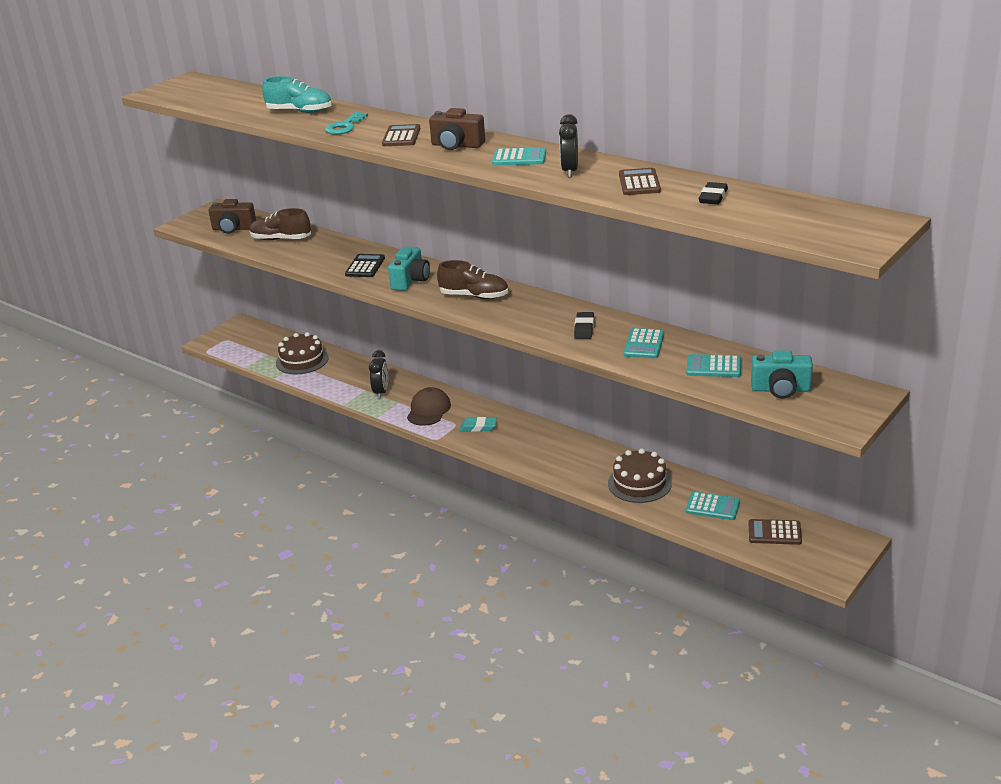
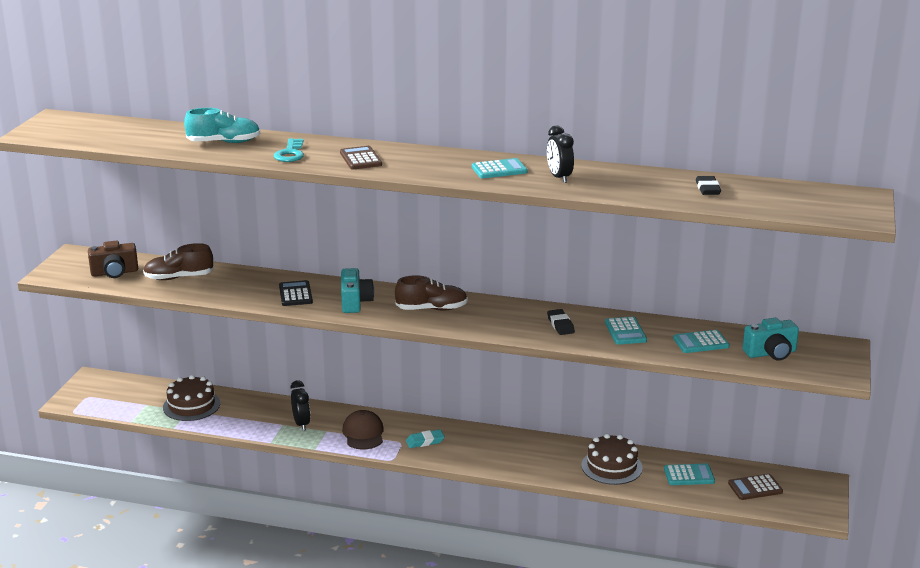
camera: 25 degrees left, 5 degrees down
(456, 145) = (426, 163): brown camera -> none
(639, 183) = (632, 182): brown calculator -> none

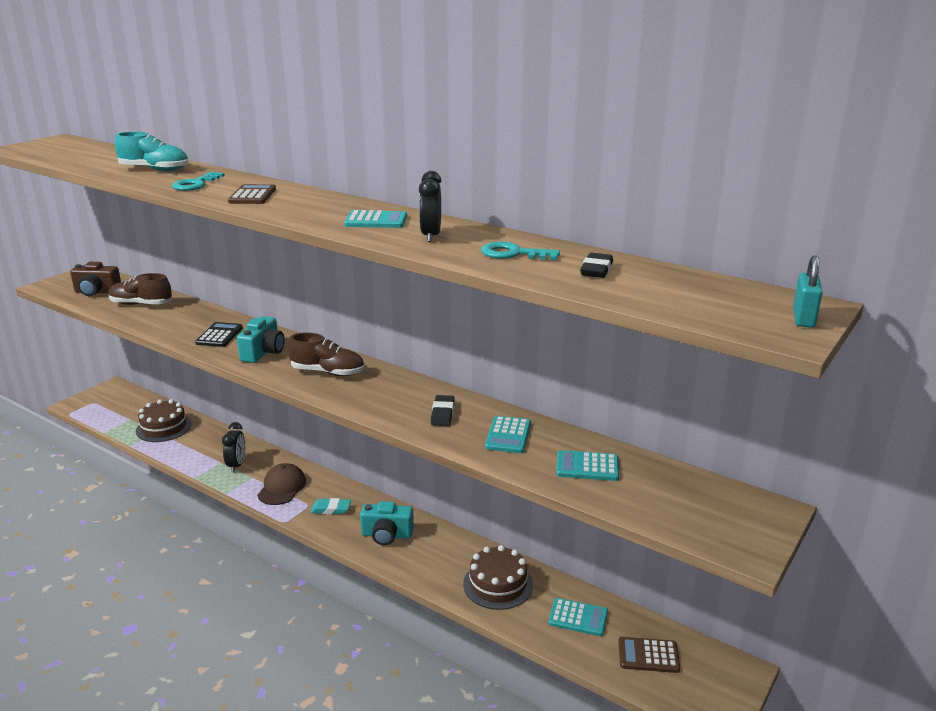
camera: 20 degrees right, 0 degrees up
(637, 184) = (513, 254): none -> turquoise key
(771, 353) = (667, 499): turquoise camera -> turquoise camera (387, 535)
(865, 205) = (803, 318): none -> turquoise padlock

